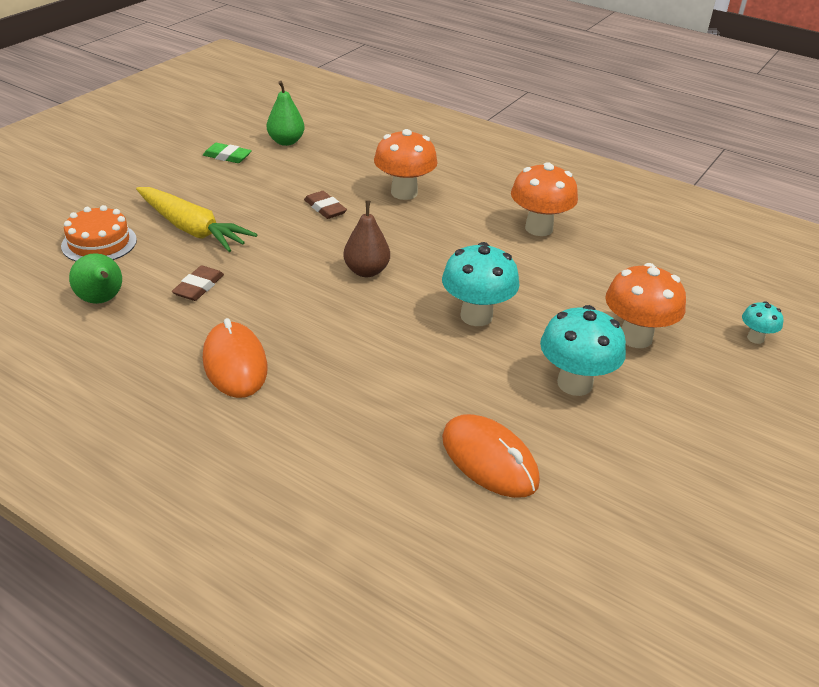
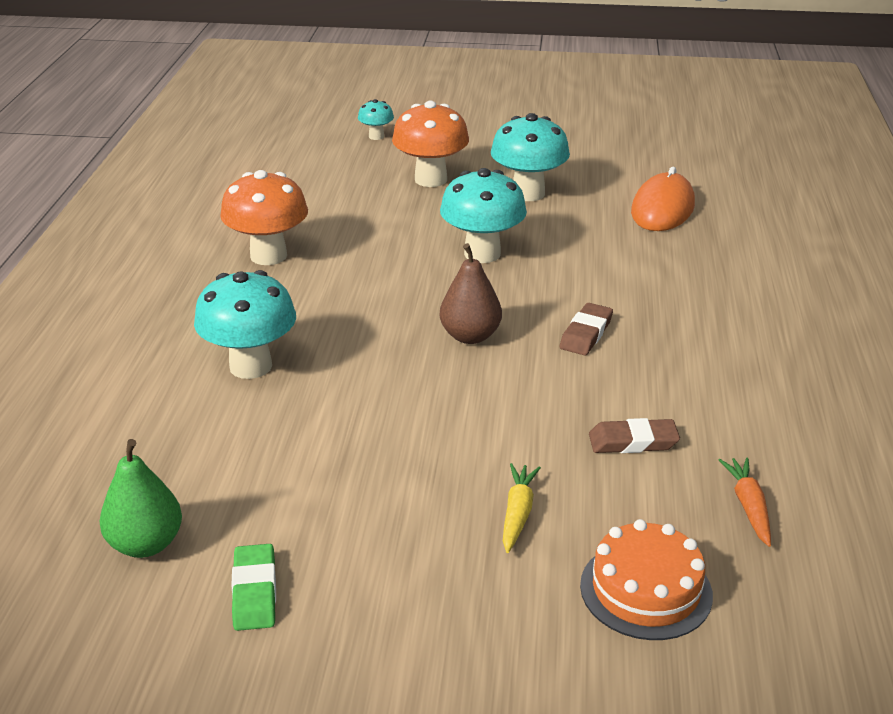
camera: 115 degrees left, 5 degrees down
(102, 300) = (748, 507): green pear -> orange carrot
(192, 229) = (517, 513): yellow carrot -> yellow carrot, size x0.48
(235, 363) = (718, 359): orange mouse -> none
(325, 208) = (350, 416): brown eraser -> brown eraser (586, 334)
(404, 193) = (250, 366): orange mushroom -> turquoise mushroom

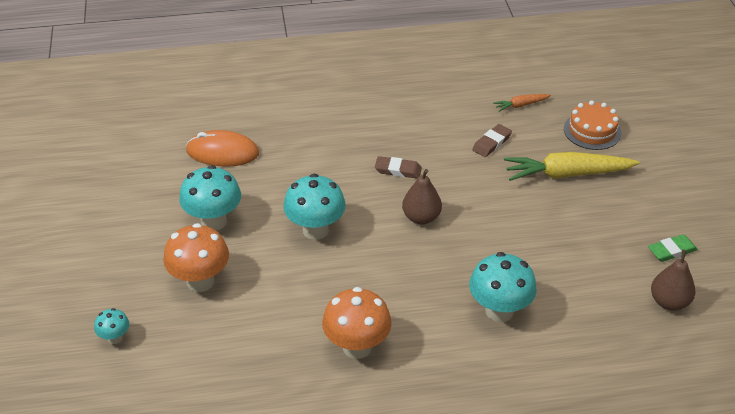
camera: 105 degrees left, 10 degrees up
(146, 544) = (669, 302): green pear -> brown pear
(517, 513) = (567, 174): yellow carrot -> yellow carrot, size x2.08
(633, 442) = (492, 143): brown eraser -> brown eraser turned 60 degrees clockwise

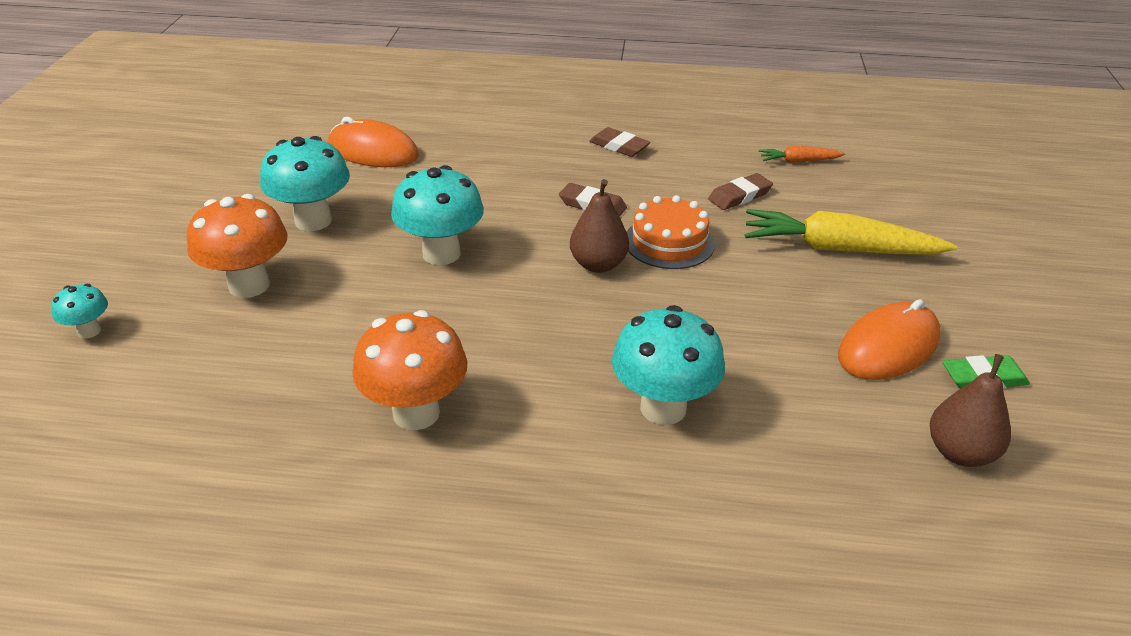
camera: 15 degrees right, 5 degrees down
(395, 115) = (619, 146): none -> brown eraser
(592, 131) = (895, 204): orange cake -> orange cake (669, 242)
(614, 241) = (888, 347): none -> orange mouse

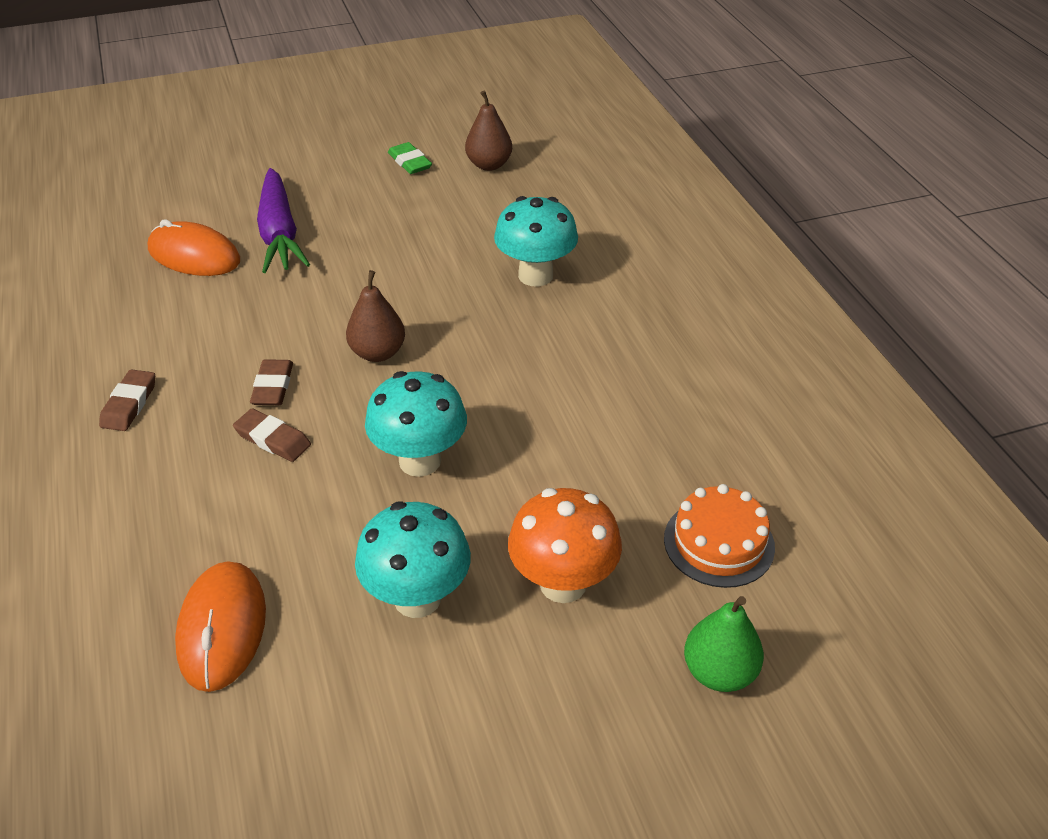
camera: 115 degrees left, 5 degrees up
(89, 331) = (719, 672): turquoise mushroom -> green pear
(416, 413) = (634, 387): orange mushroom -> none
(669, 242) = (317, 322): orange cake -> orange cake (719, 543)
(740, 196) = (210, 299): brown eraser -> brown eraser (273, 439)
(799, 161) = (122, 276): orange carrot -> none
(839, 249) = (279, 233): yellow carrot -> purple carrot
(888, 347) = (400, 198): orange mouse -> orange mouse (194, 255)

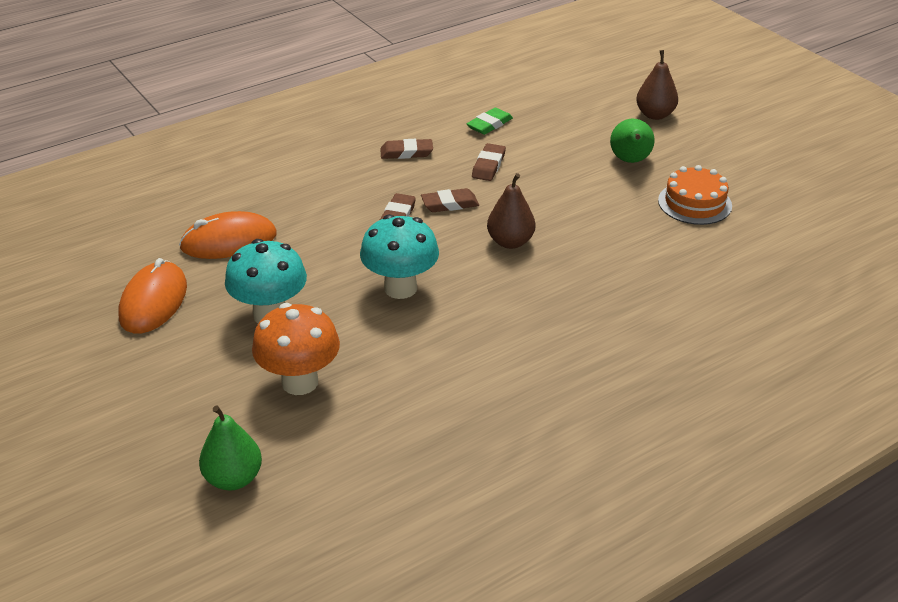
camera: 75 degrees right, 5 degrees down
(194, 255) = (577, 132): orange mouse -> orange mouse (153, 301)
(213, 338) = (488, 165): none -> brown eraser
(279, 233) = (630, 161): purple carrot -> green pear
(409, 162) = (784, 200): green eraser -> green eraser (489, 124)
(489, 165) = (818, 246): brown pear -> brown pear (655, 115)
(535, 275) = (661, 305): turquoise mushroom -> none
(719, 543) = (365, 465): orange cake -> orange cake (694, 203)

